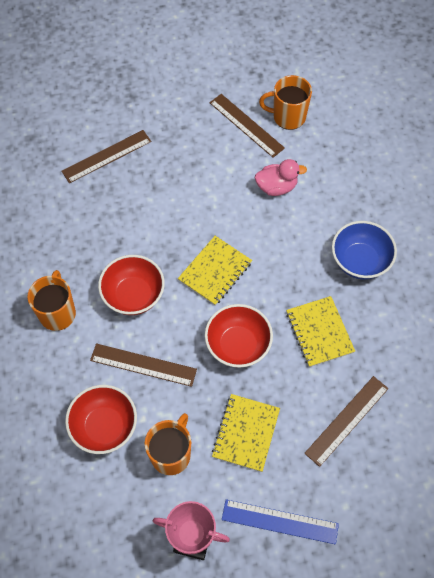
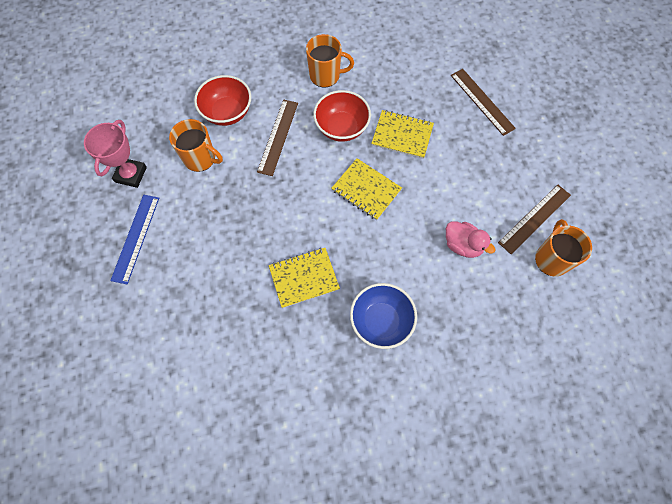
camera: 90 degrees right, 5 degrees up
(238, 345) = (293, 208): red bowl -> none
(246, 433) = (212, 213): yellow notebook -> yellow notebook (402, 135)
(276, 187) = (462, 245): pink duck -> pink duck turned 45 degrees counterclockwise
(346, 420) = (217, 297): brown ruler -> none

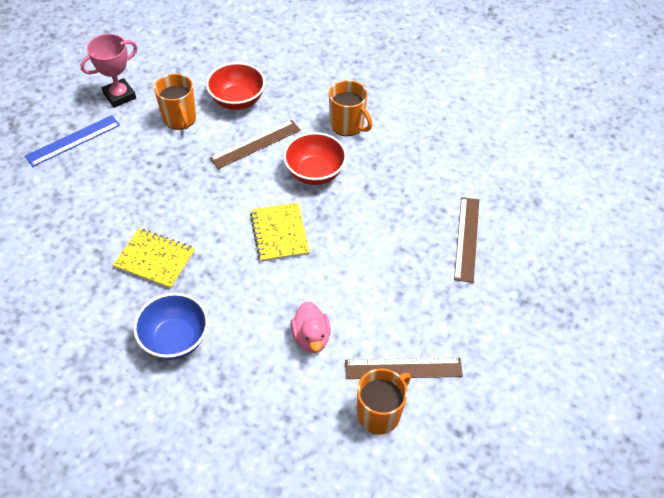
camera: 40 degrees right, 15 degrees down
(402, 135) = (360, 214): yellow notebook -> none

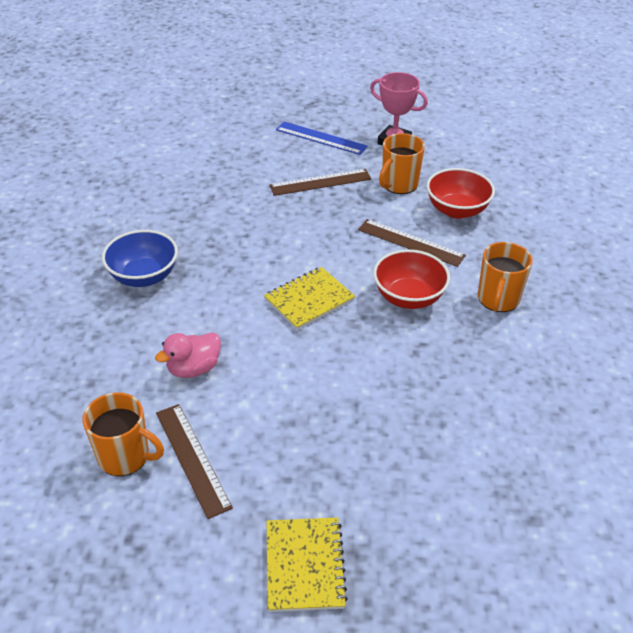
camera: 65 degrees right, 10 degrees down
(155, 260) = (223, 232): yellow notebook -> yellow notebook (304, 565)
(467, 238) = (414, 461): brown ruler -> brown ruler (320, 182)

